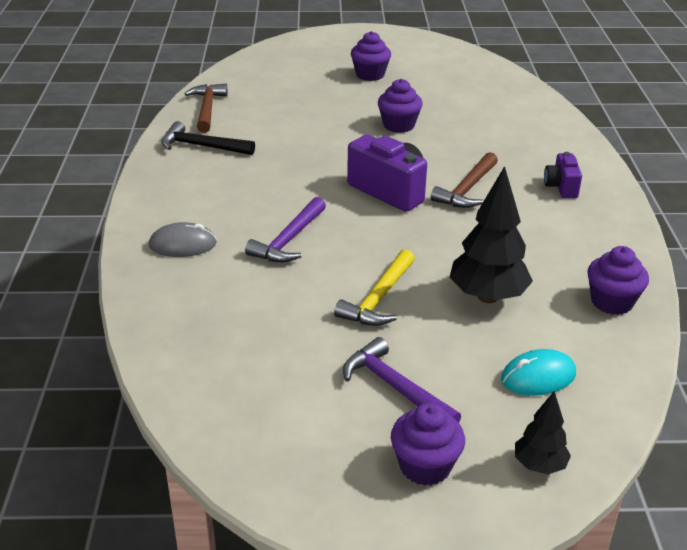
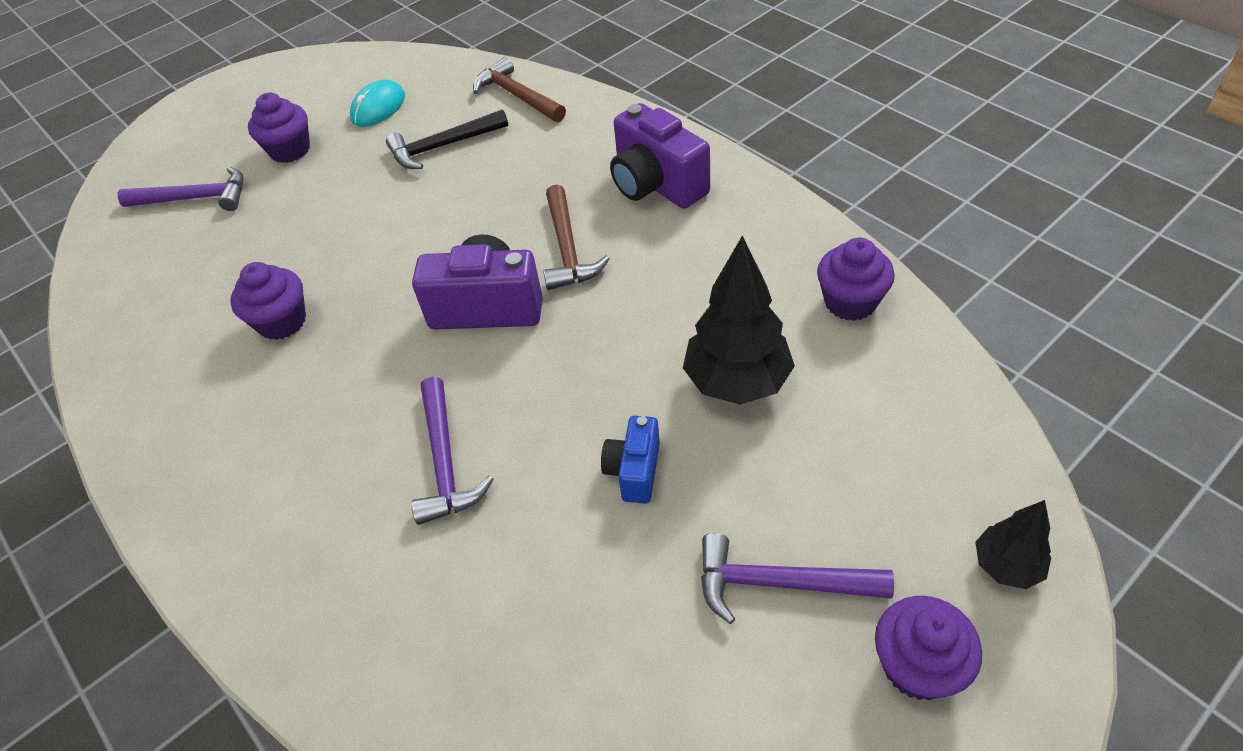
camera: 35 degrees left, 15 degrees up
(183, 245) = (316, 570): grey mouse -> none
(202, 146) = (178, 392): black hammer -> black hammer (443, 147)
(207, 109) = (123, 327): brown hammer -> brown hammer (517, 96)
(299, 74) = (196, 198): none -> purple hammer
(379, 298) = (634, 471): yellow hammer -> blue camera
(398, 125) = (400, 205): purple cupcake -> purple cupcake (282, 322)
(538, 377) = (888, 451): turquoise mouse -> turquoise mouse (378, 107)
(561, 187) = (656, 185): purple camera -> purple camera, size x1.76

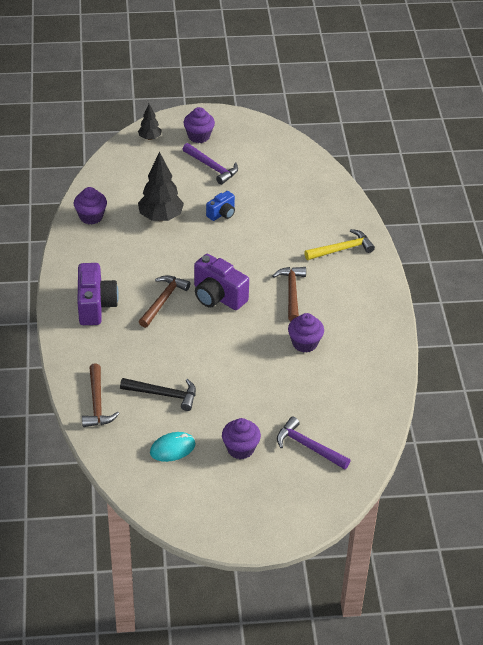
camera: 150 degrees left, 5 degrees down
(316, 557) = (342, 249): none -> yellow hammer
(363, 393) = (291, 292): none -> brown hammer
(445, 462) = (279, 252): purple hammer -> none

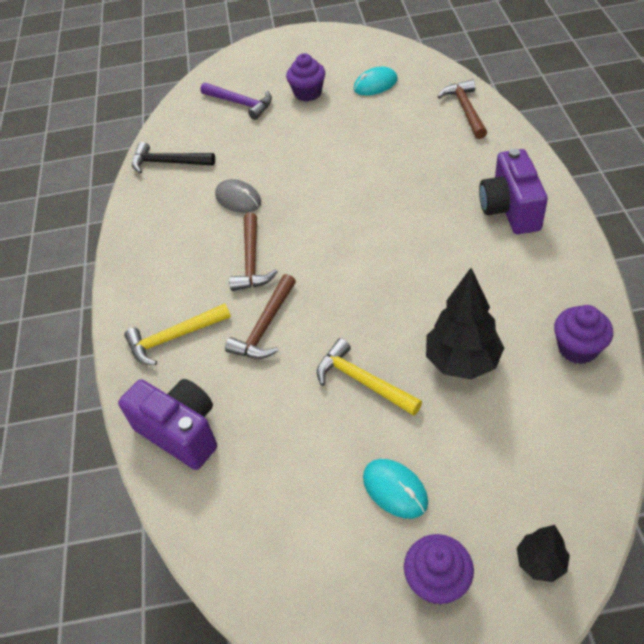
camera: 175 degrees left, 5 degrees up
(163, 300) = (423, 227): brown hammer -> brown hammer (265, 327)
(164, 394) = (395, 127): black hammer -> black hammer (168, 163)
(212, 167) = (395, 490): purple hammer -> turquoise mouse
(218, 296) = (351, 242): purple camera -> purple camera (181, 432)
(222, 214) = (362, 381): blue camera -> yellow hammer
(304, 343) = (238, 199): purple cupcake -> grey mouse

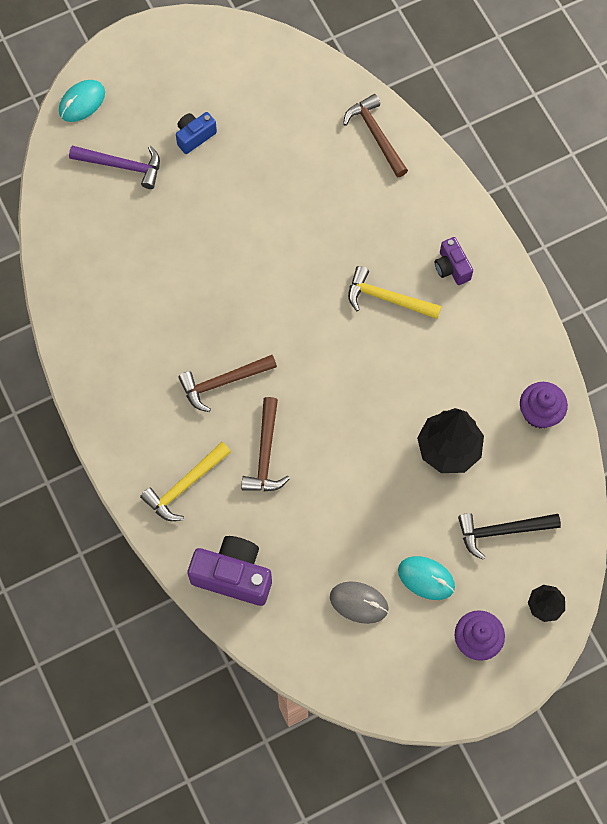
camera: 25 degrees left, 20 degrees up
(168, 163) = (77, 271): black hammer -> black hammer (502, 531)
(238, 199) = (177, 307): grey mouse -> grey mouse (359, 603)
(252, 261) = (223, 382): brown hammer -> brown hammer turned 90 degrees clockwise
(308, 93) = (194, 136): purple cupcake -> blue camera
(362, 381) = (371, 488): yellow hammer -> yellow hammer (387, 298)
(375, 84) = (267, 110): turquoise mouse -> turquoise mouse (82, 102)
(510, 209) = (451, 268): purple camera -> purple camera, size x0.57

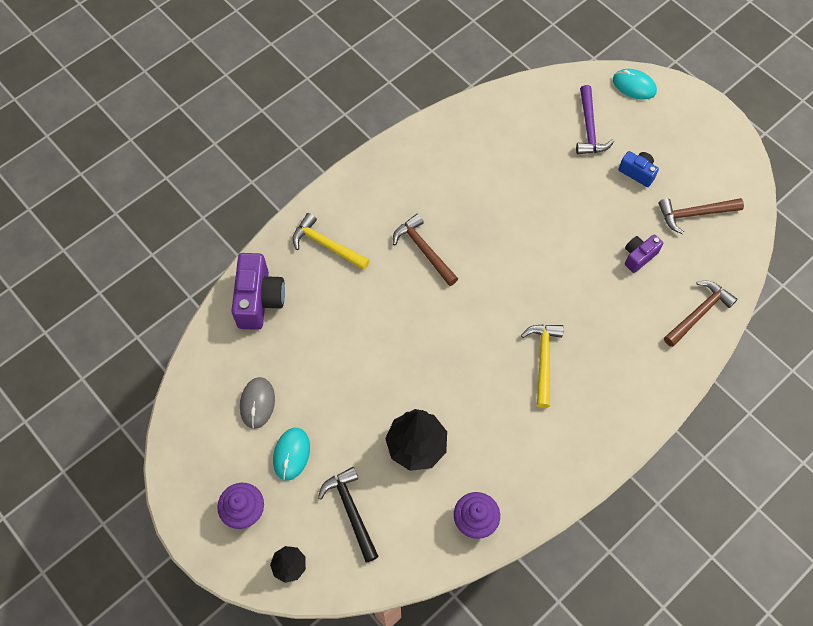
camera: 75 degrees right, 5 degrees down
(265, 454) = (370, 298): brown hammer -> brown hammer (694, 214)
(451, 268) = (592, 408): purple camera -> purple camera (638, 256)

